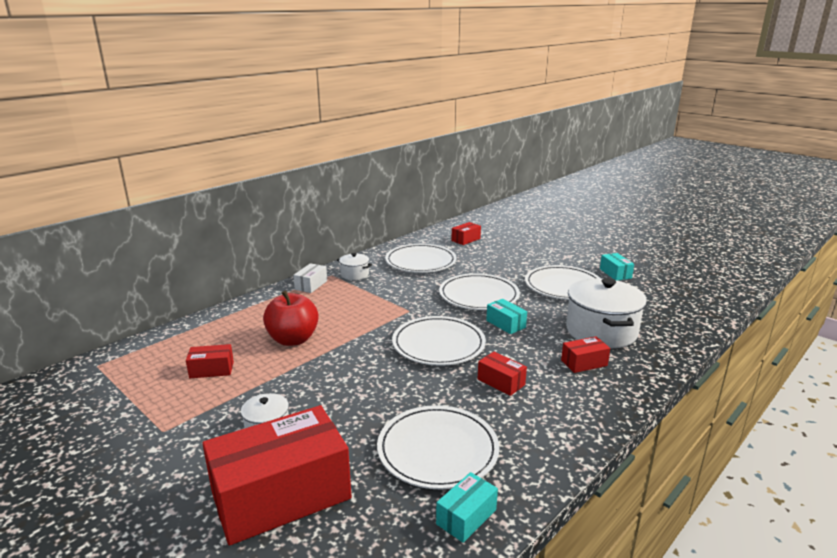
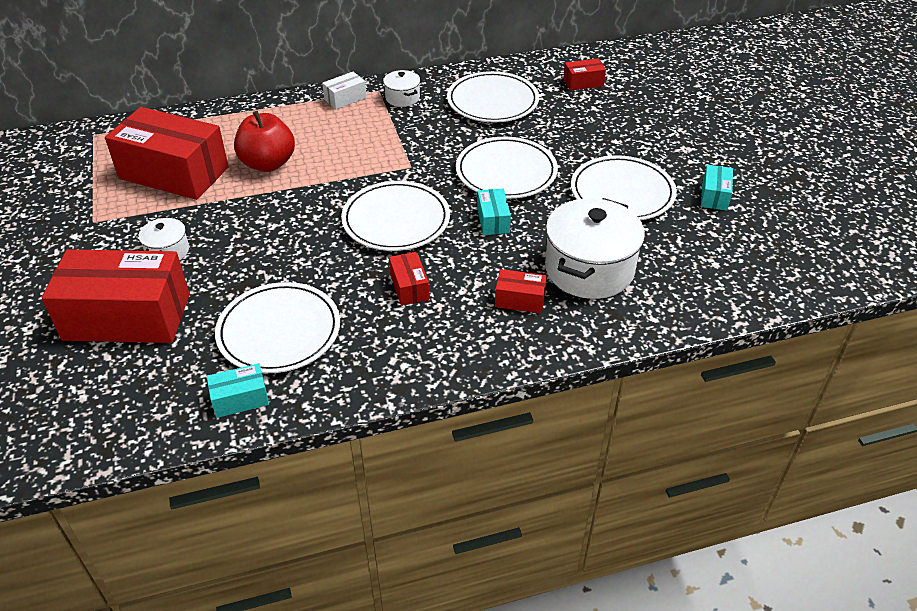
camera: 30 degrees right, 20 degrees up
(211, 370) = (174, 173): red box -> red box, size x2.30

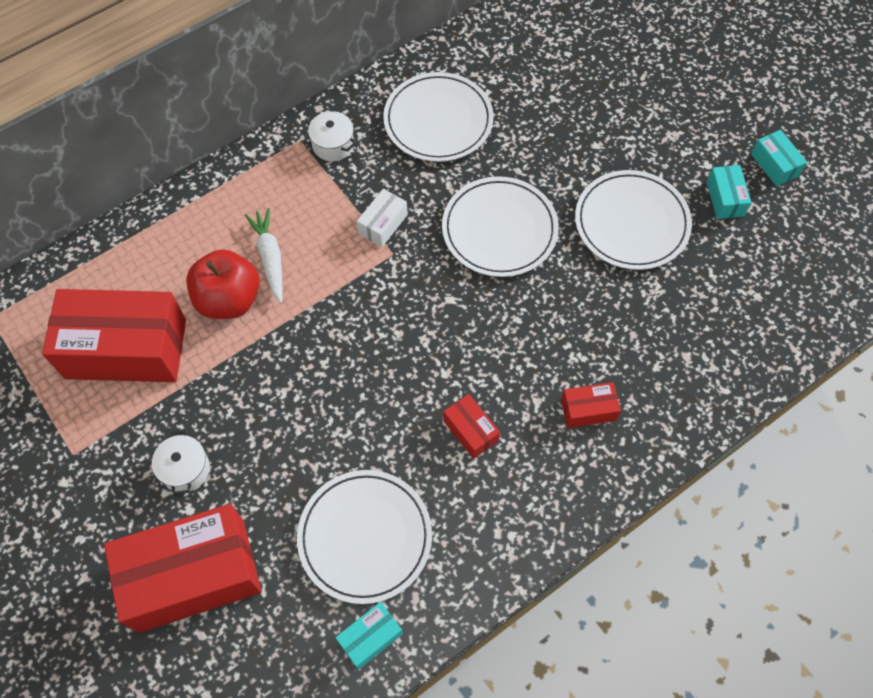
camera: 20 degrees left, 20 degrees up
(314, 148) = (270, 258): none -> white carrot
(345, 98) = (266, 166): white box -> white box (383, 224)
(396, 220) = (413, 340): white plate -> none
(493, 220) = (515, 307): turquoise box -> turquoise box (774, 165)
(583, 83) = (526, 60): red box -> none
(589, 269) = (640, 345): white pot -> none

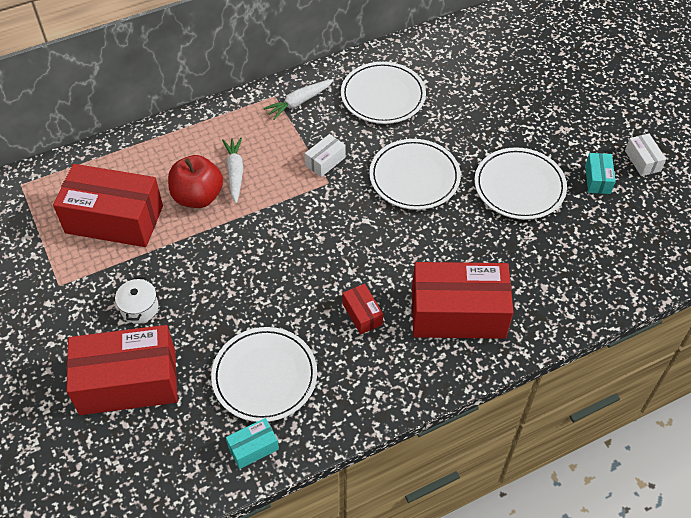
camera: 10 degrees right, 10 degrees down
(333, 145) = (299, 102): white pot -> white carrot
(588, 410) = (458, 313): red box -> red box, size x2.30
(774, 165) = (642, 161): turquoise box -> white box

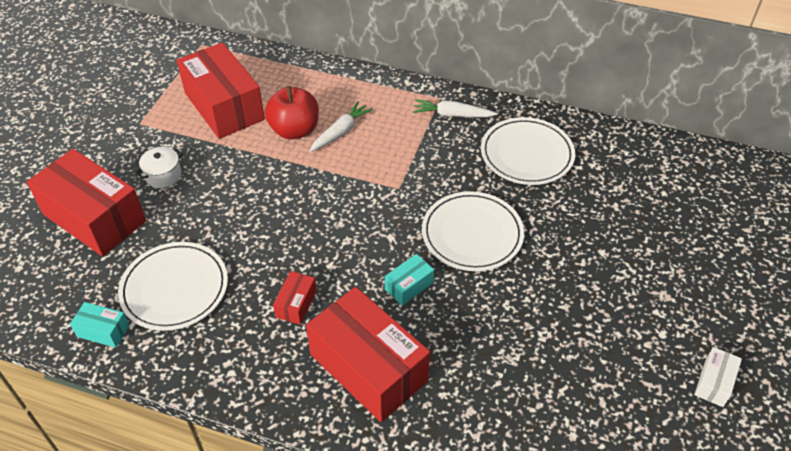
camera: 45 degrees right, 5 degrees down
(325, 161) = (416, 171): white box -> none
(519, 186) = (556, 310): white plate -> none
(597, 179) = (643, 363): turquoise box -> turquoise box (409, 286)

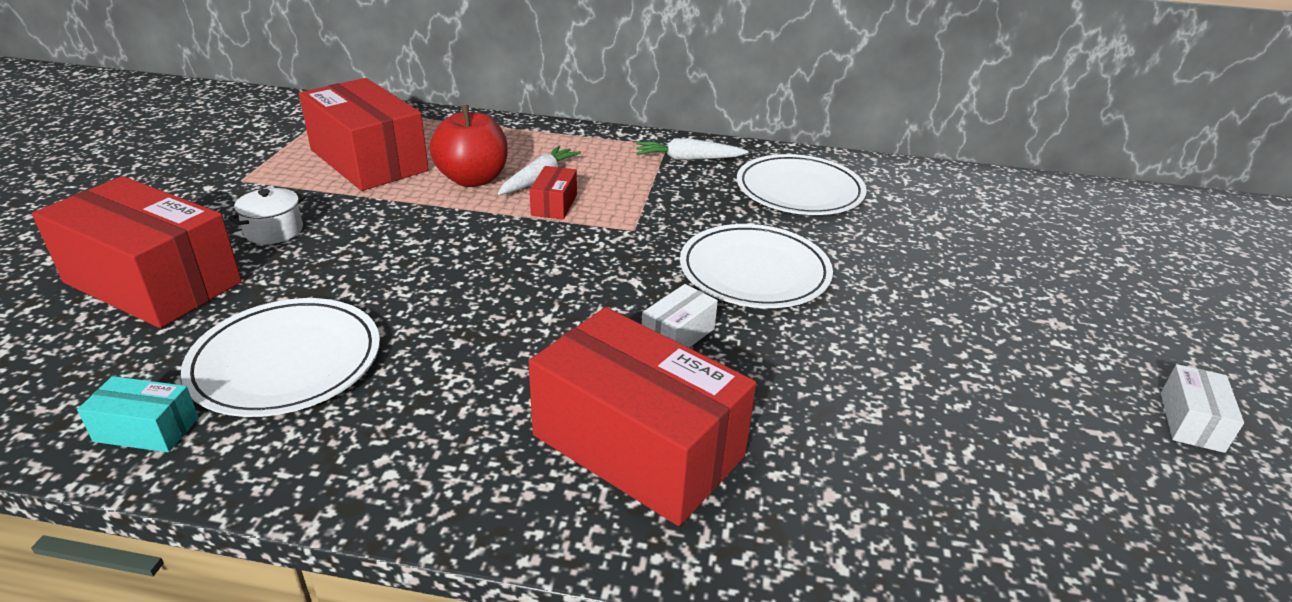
camera: 10 degrees left, 15 degrees down
(296, 304) = (499, 368): red box -> red box (554, 205)
(409, 286) = (678, 335): turquoise box -> white box

